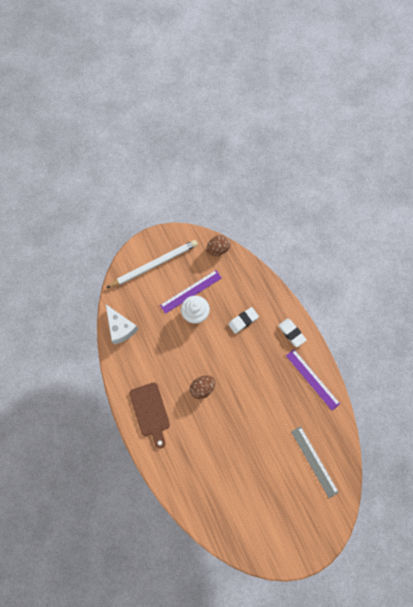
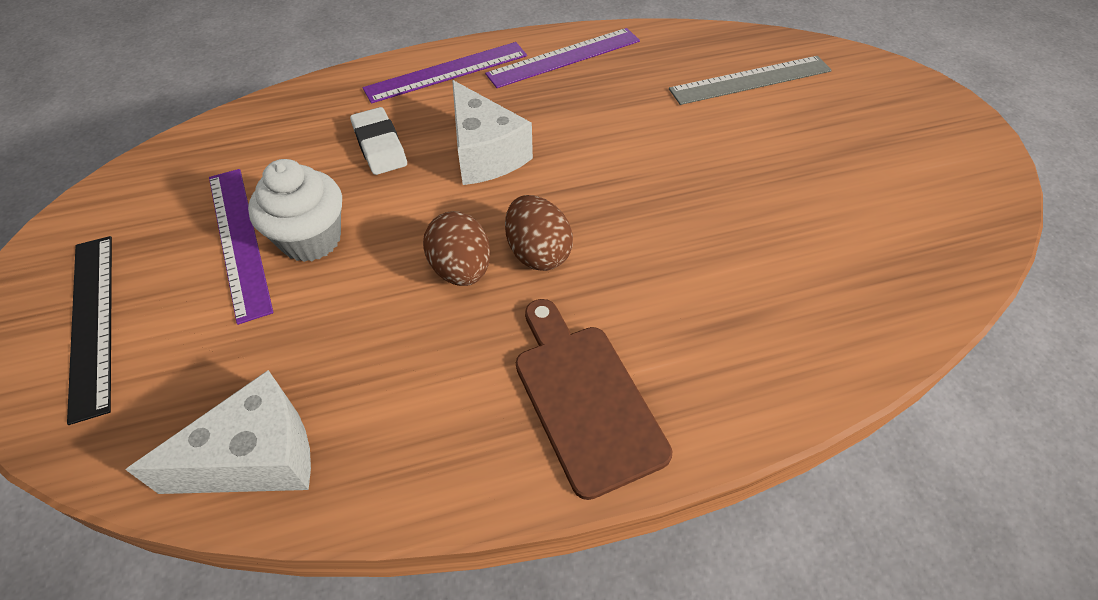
camera: 80 degrees left, 20 degrees down
(150, 412) = (585, 399): brown cutting board -> brown cutting board turned 105 degrees counterclockwise
(154, 264) = (92, 322): white pencil -> black ruler
(218, 249) = (153, 166): brown egg -> brown egg (461, 269)
(246, 360) = (485, 154): none -> white cheese
(291, 333) = (446, 72): white eraser -> purple ruler

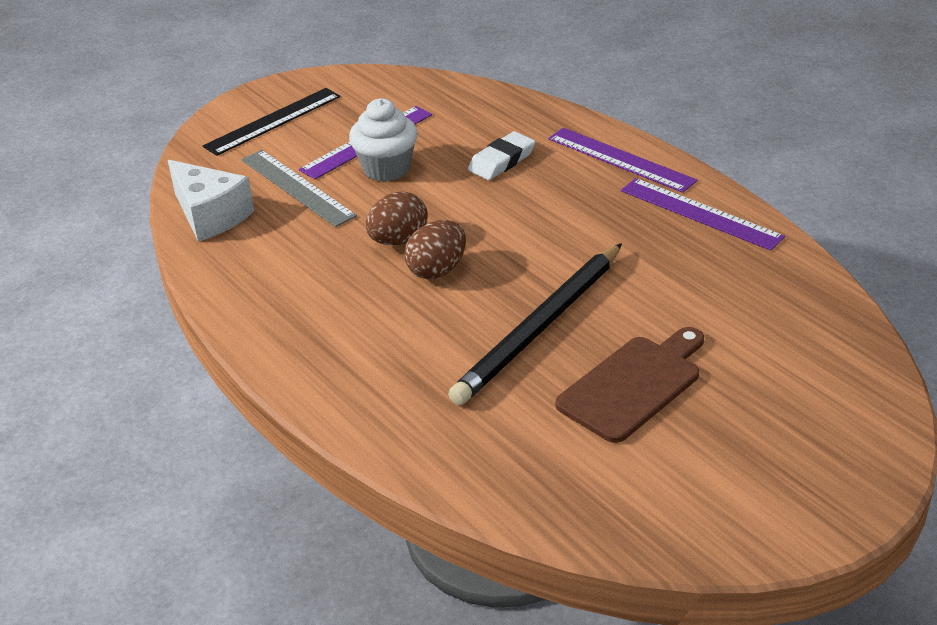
camera: 70 degrees right, 15 degrees down
(485, 154) = (530, 212): white cheese -> none
(585, 399) = (313, 329): brown cutting board -> brown cutting board (634, 385)
(675, 205) = (540, 327): none -> black pencil
(750, 80) = (770, 337): grey ruler -> grey ruler (297, 187)

